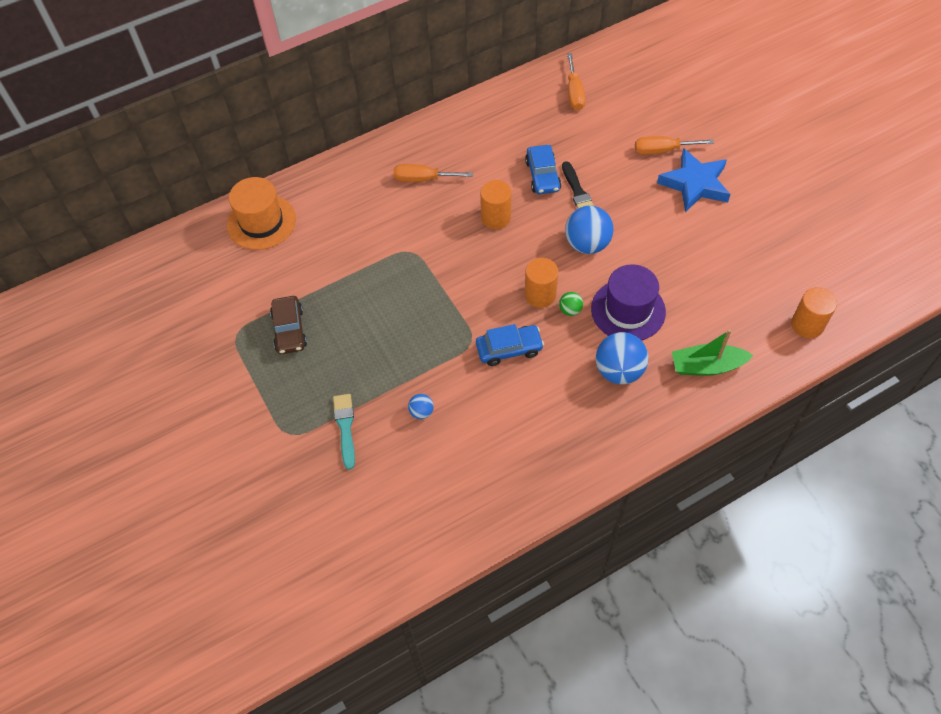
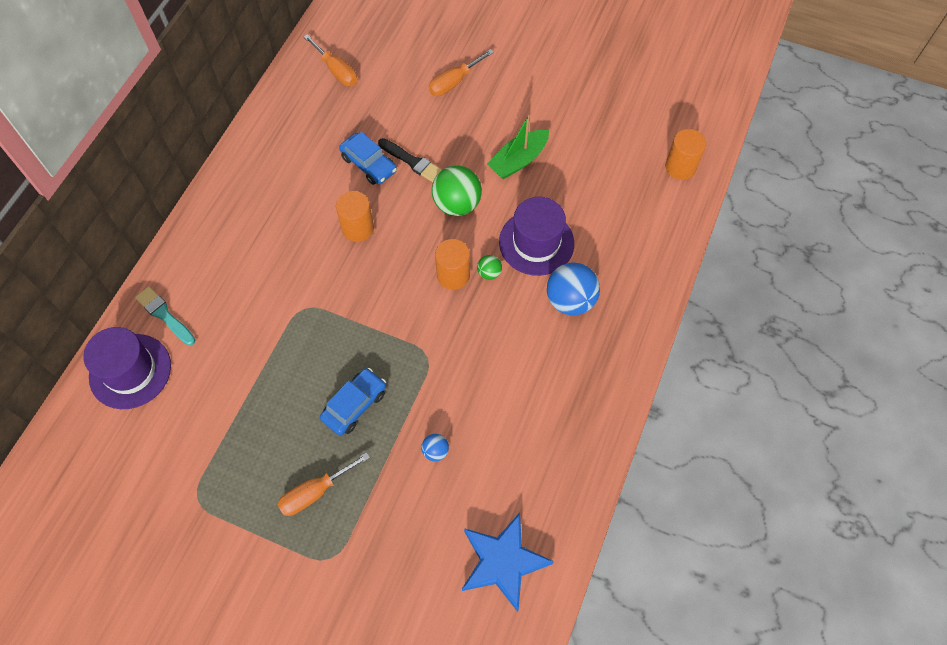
camera: 40 degrees left, 5 degrees up
(261, 222) = (130, 371): orange hat -> purple hat
(289, 330) = (248, 459): brown car -> none
(345, 427) = (378, 514): turquoise brush -> turquoise brush (164, 315)
(423, 179) = (260, 231): orange screwdriver -> orange screwdriver (315, 492)
(509, 349) = (465, 342): blue car -> blue car (355, 405)
(587, 244) = (457, 204): blue ball -> green ball
(695, 184) = (503, 97): blue star -> blue star (502, 562)
(706, 366) = (634, 251): green boat -> green boat (518, 160)

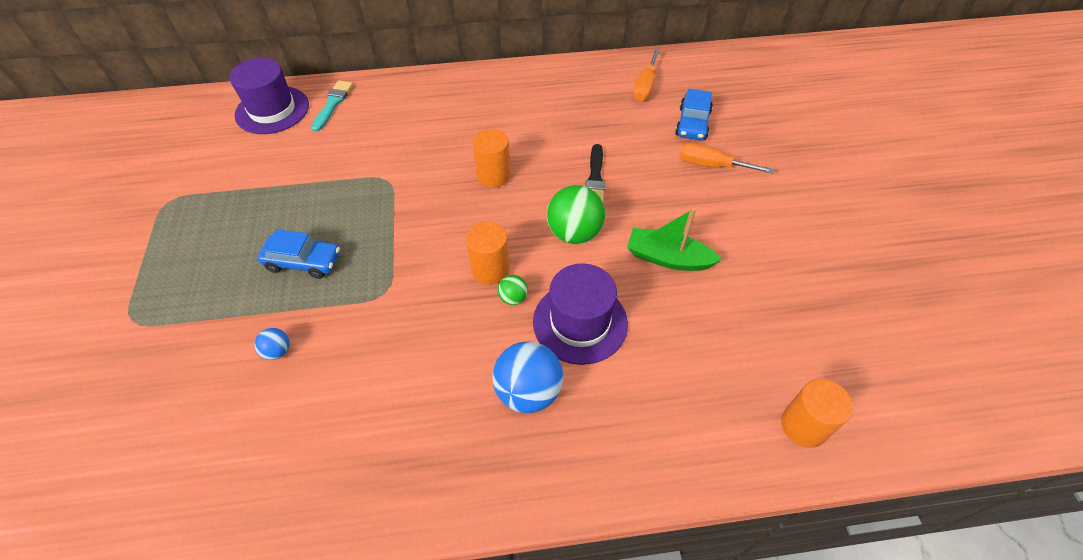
camera: 60 degrees right, 10 degrees down
(315, 492) = (199, 276): orange screwdriver -> none
(369, 164) = (567, 151): blue car -> blue car (692, 123)
(502, 562) = (161, 481): blue star -> none

